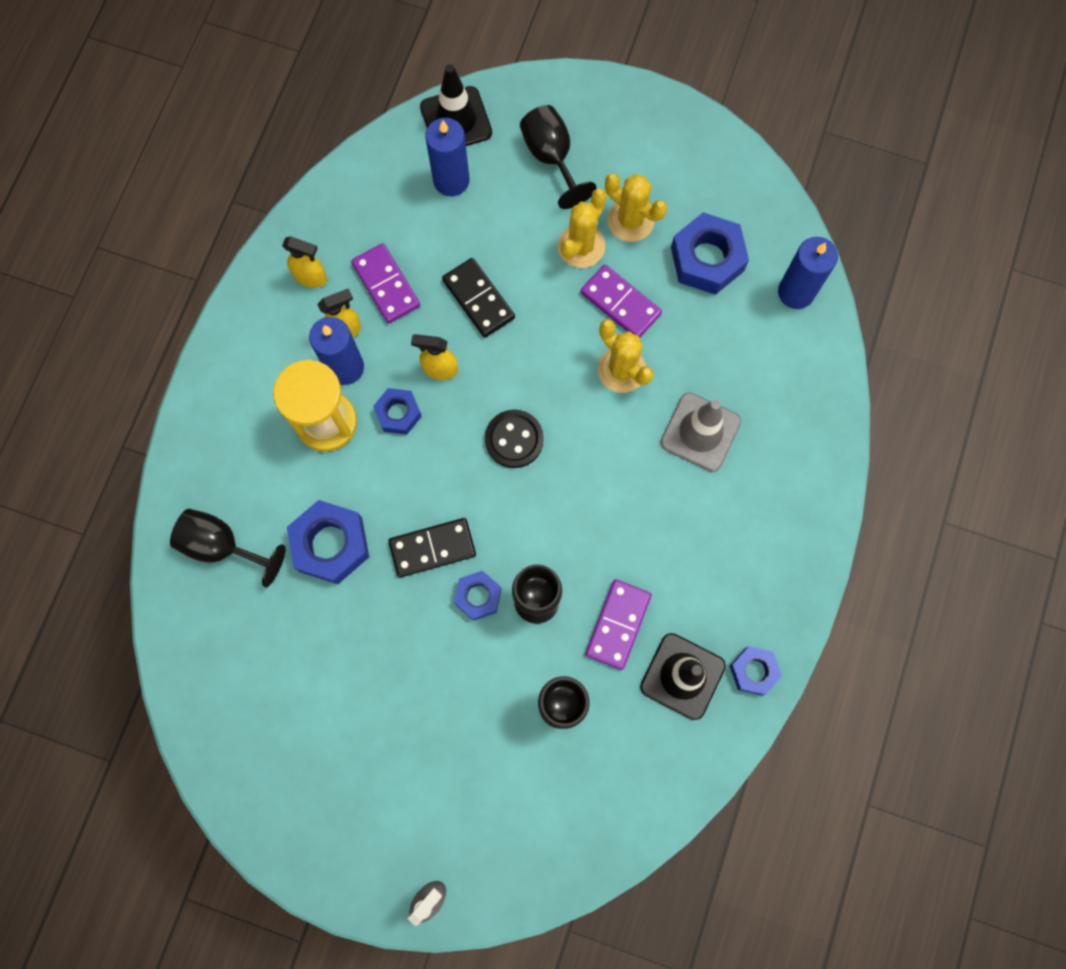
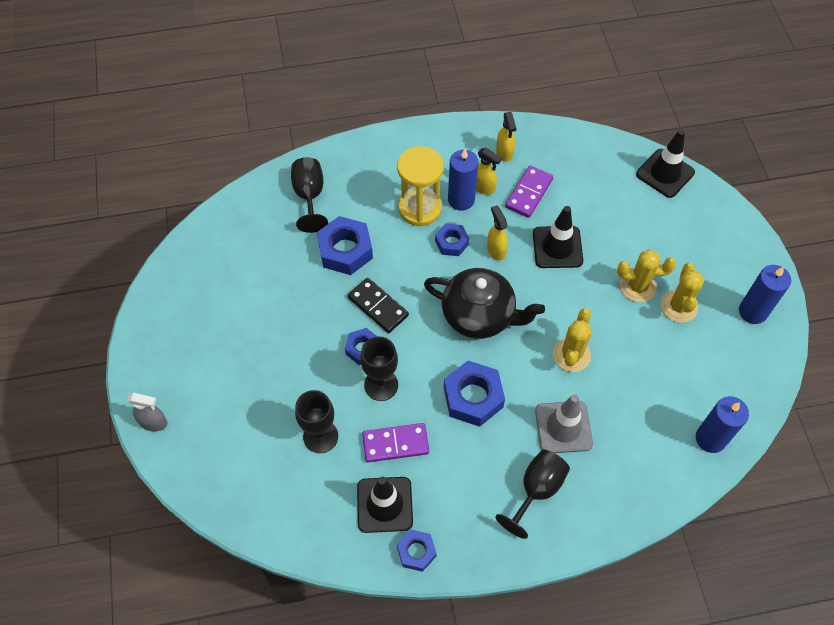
camera: 60 degrees right, 15 degrees down
(451, 180) = (623, 191): blue candle -> blue candle (752, 311)
(478, 299) = (557, 247): black domino -> black traffic cone
(514, 439) = (479, 316): black button -> black teapot
(551, 157) = (684, 238): black goblet -> black goblet (537, 490)
(620, 303) = (616, 330): purple domino -> none
(707, 259) = (689, 368): blue nut -> blue nut (473, 397)

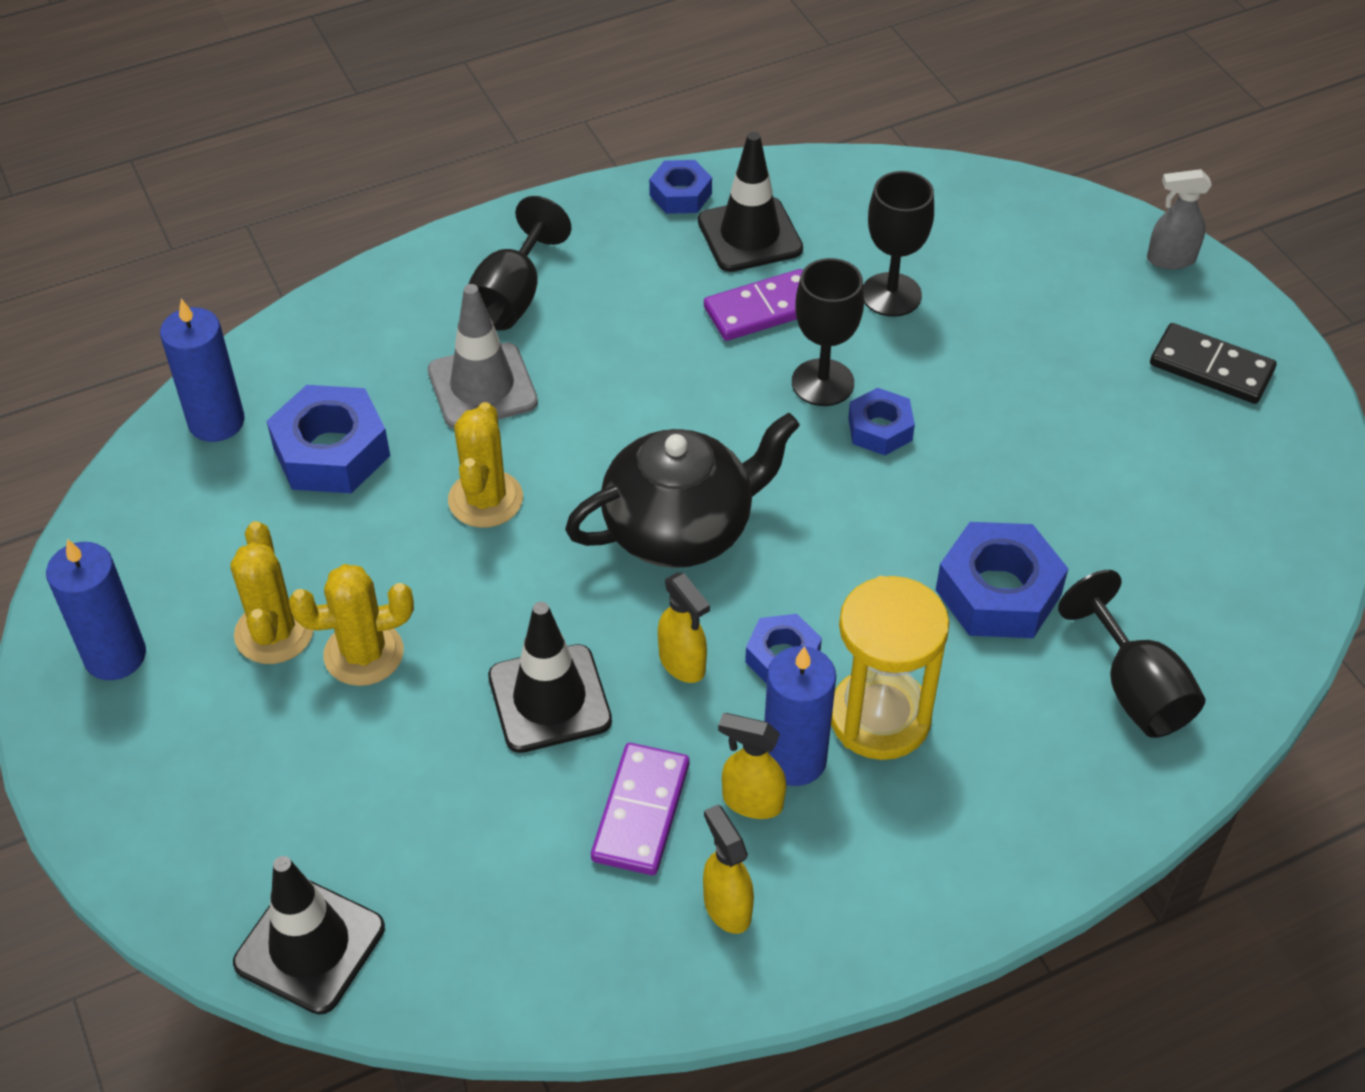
camera: 165 degrees right, 10 degrees down
(378, 307) = (884, 503): black domino -> black domino (1211, 367)
(473, 397) = (653, 397): blue nut -> blue nut (332, 452)
(479, 316) = (680, 529): black teapot -> black teapot turned 150 degrees clockwise

